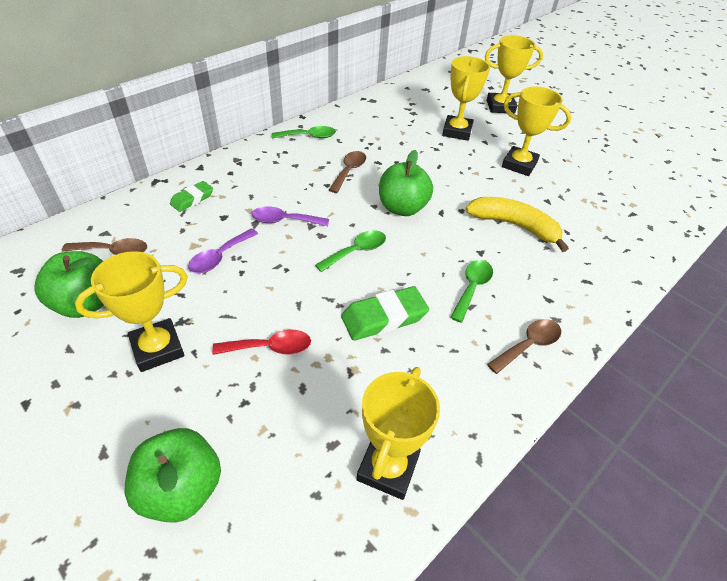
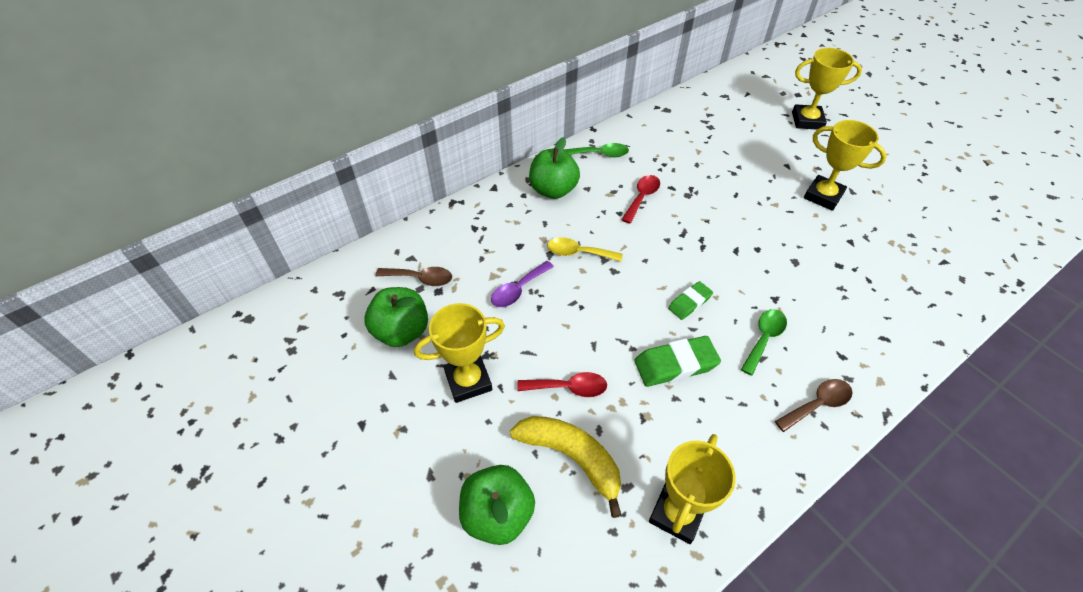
camera: 10 degrees right, 5 degrees up
(192, 199) = (489, 224): green eraser -> green eraser (689, 302)
(284, 221) = (578, 253): purple spoon -> yellow spoon
(349, 171) = (642, 197): brown spoon -> red spoon
(356, 251) = (649, 291): green spoon -> none
(402, 208) = (696, 243): green apple -> green apple (553, 190)
(457, 132) = (757, 152): yellow trophy -> none
(514, 226) = (812, 270): yellow banana -> yellow banana (572, 457)

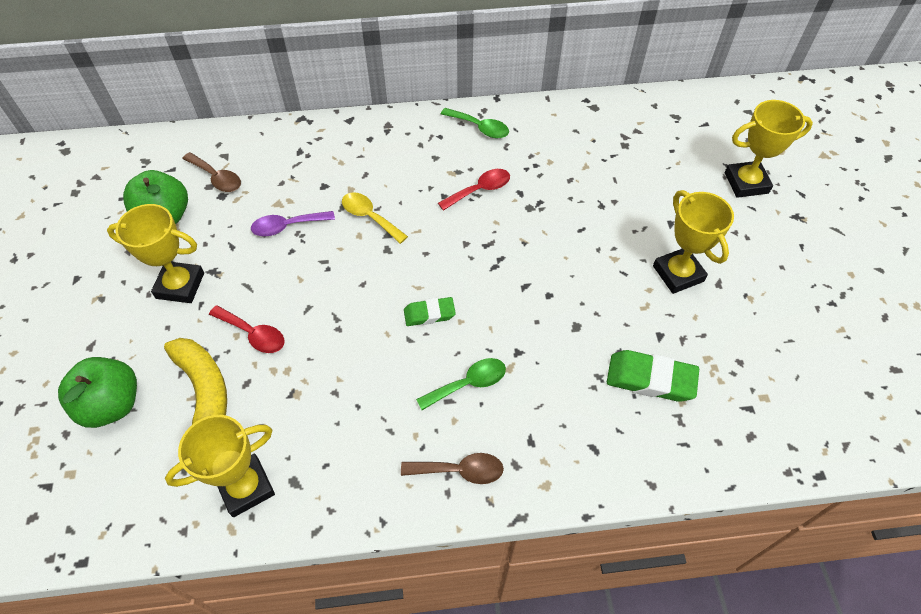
camera: 30 degrees right, 5 degrees up
(553, 190) = (401, 145): green apple -> none
(675, 364) = (362, 363): green eraser -> green eraser (650, 379)
(807, 121) = (746, 183): yellow trophy -> yellow trophy turned 45 degrees counterclockwise

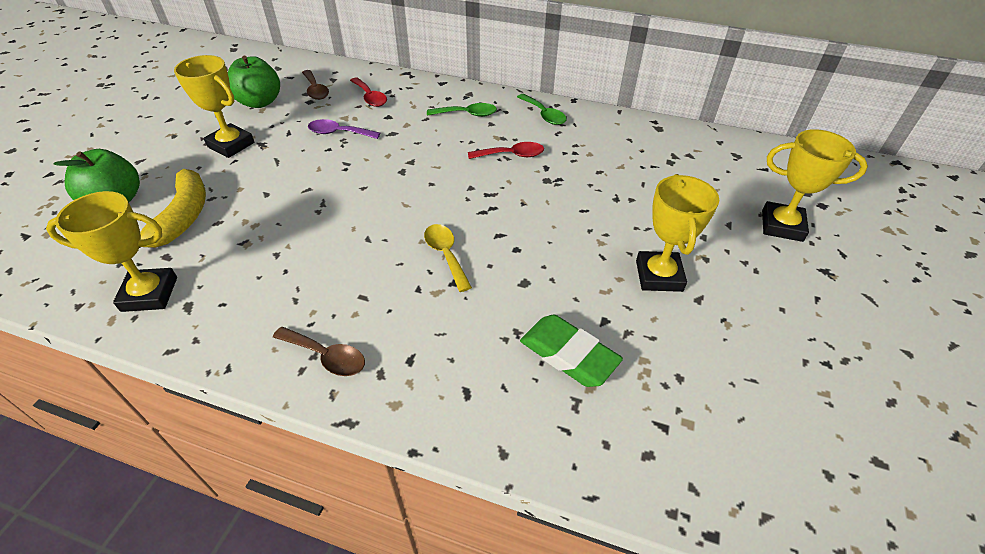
camera: 25 degrees right, 10 degrees down
(253, 334) = (252, 192): red spoon -> red spoon (370, 97)
(369, 217) = (406, 146): yellow spoon -> yellow spoon (446, 255)
(429, 314) = (399, 226): green eraser -> none
(468, 384) = (390, 290): green spoon -> green spoon (467, 114)

